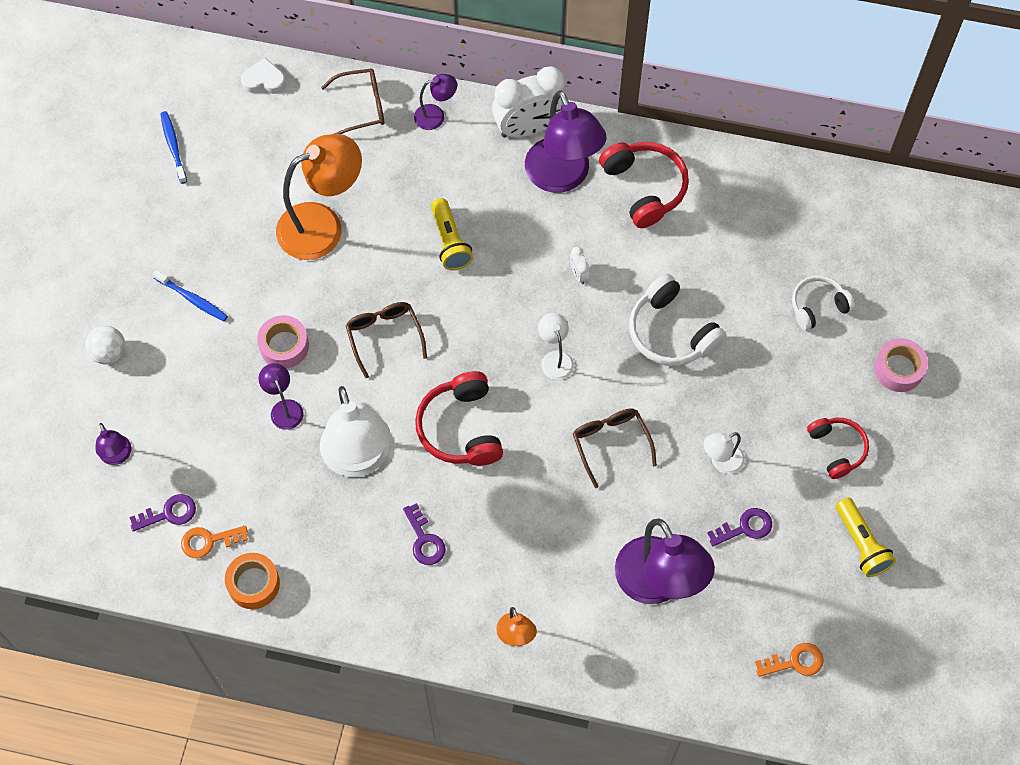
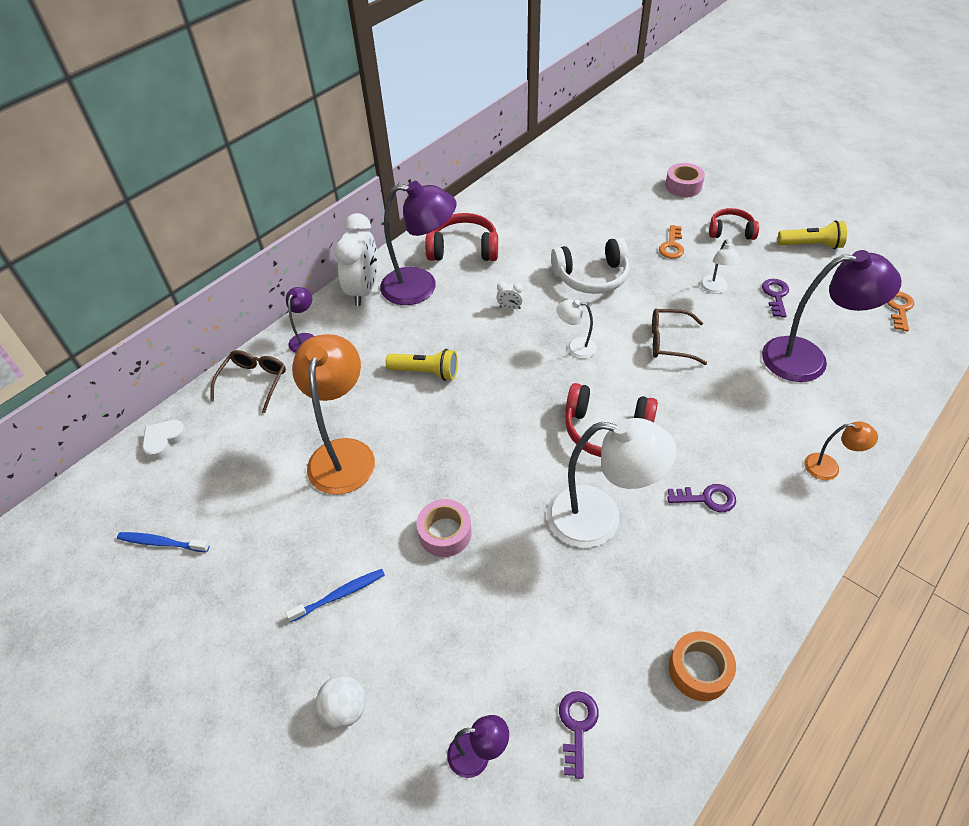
camera: 60 degrees left, 15 degrees down
(209, 541) = (629, 696): orange key -> orange key (672, 245)
(284, 408) = (511, 560): purple lamp -> none
(384, 336) = (484, 450): brown glasses -> none
(818, 306) = (615, 203): white headphones -> none

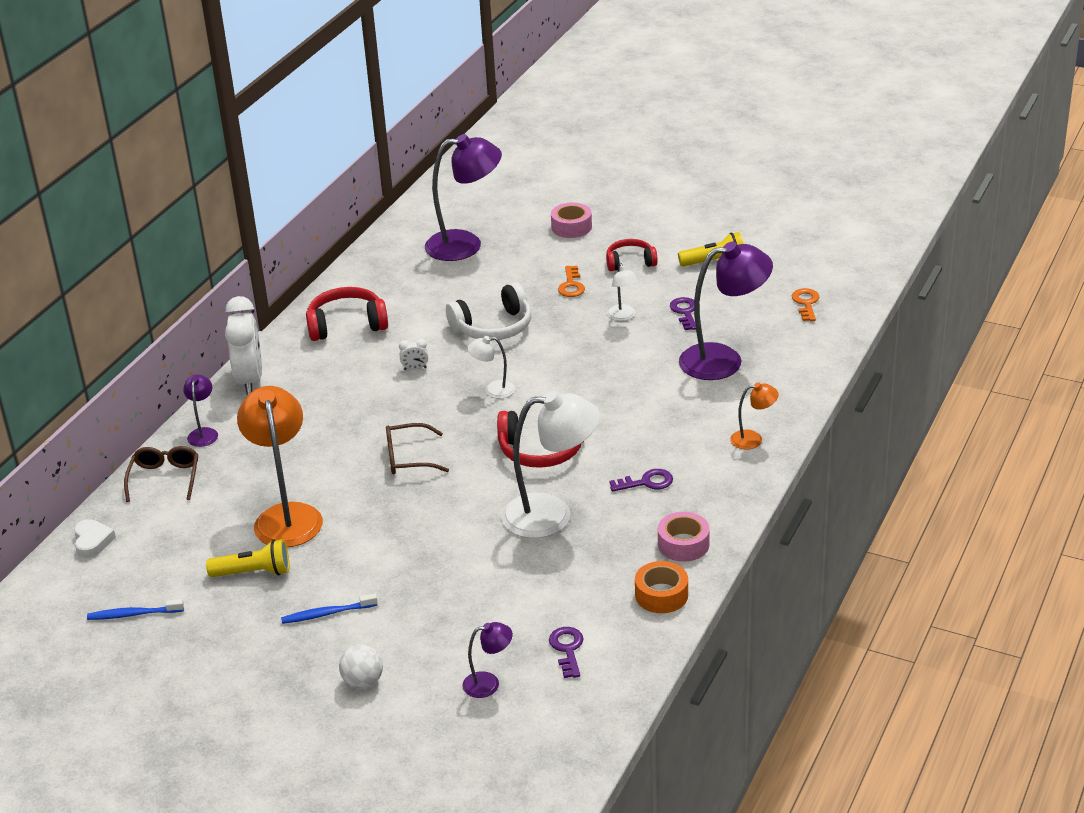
camera: 15 degrees left, 15 degrees down
(164, 441) = (92, 541): white heart -> white heart turned 150 degrees clockwise
(340, 595) = (327, 613): blue toothbrush -> blue toothbrush turned 150 degrees counterclockwise
(420, 287) = (312, 367): purple lamp -> purple lamp (465, 245)
(426, 372) = (345, 438): yellow flashlight -> yellow flashlight (253, 572)
(445, 533) = (410, 553): pink tape -> pink tape (683, 544)
(669, 342) = (586, 369): brown glasses -> brown glasses (408, 458)

